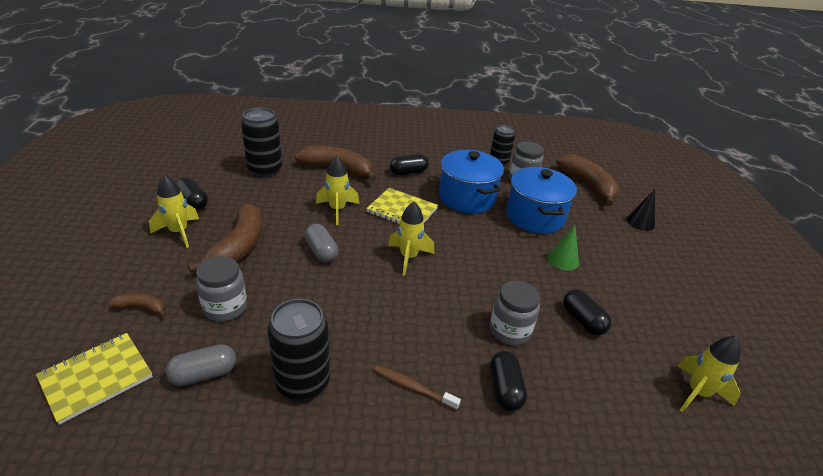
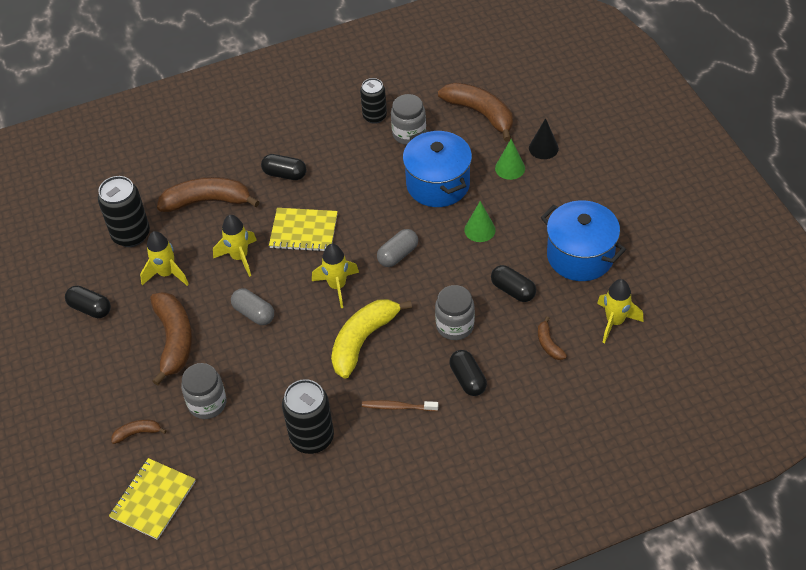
camera: 15 degrees left, 15 degrees up
(179, 232) = (106, 348): yellow rocket -> yellow rocket (167, 274)
(204, 374) = (232, 463): grey capsule -> grey capsule (398, 255)
(408, 172) = (285, 174): black capsule -> black capsule turned 60 degrees clockwise
(409, 309) = (363, 340): none -> yellow banana
(467, 198) = (361, 186): blue pot -> blue pot (580, 256)
(605, 226) = (510, 168): none -> green cone
(611, 387) = (548, 344): none -> brown banana

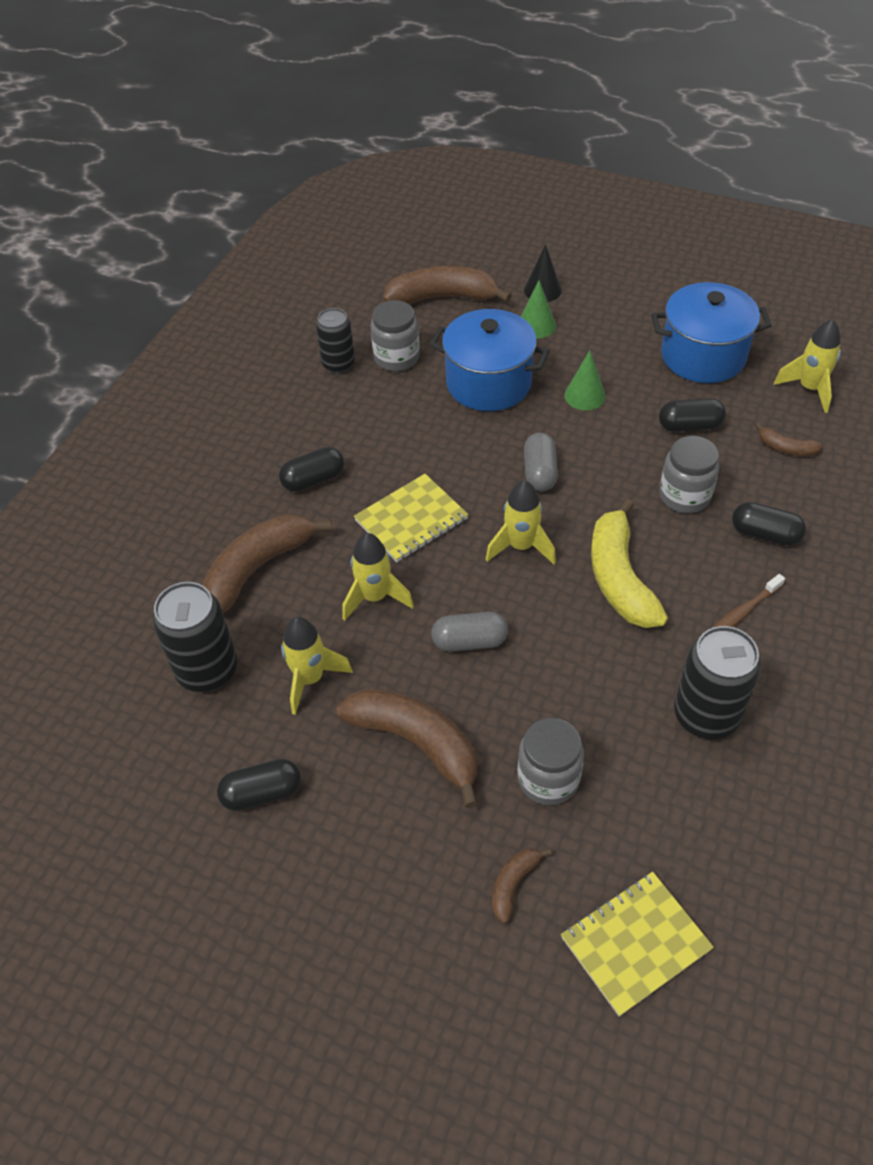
camera: 45 degrees left, 0 degrees up
(153, 500) = (635, 943): yellow notebook -> yellow notebook turned 75 degrees clockwise

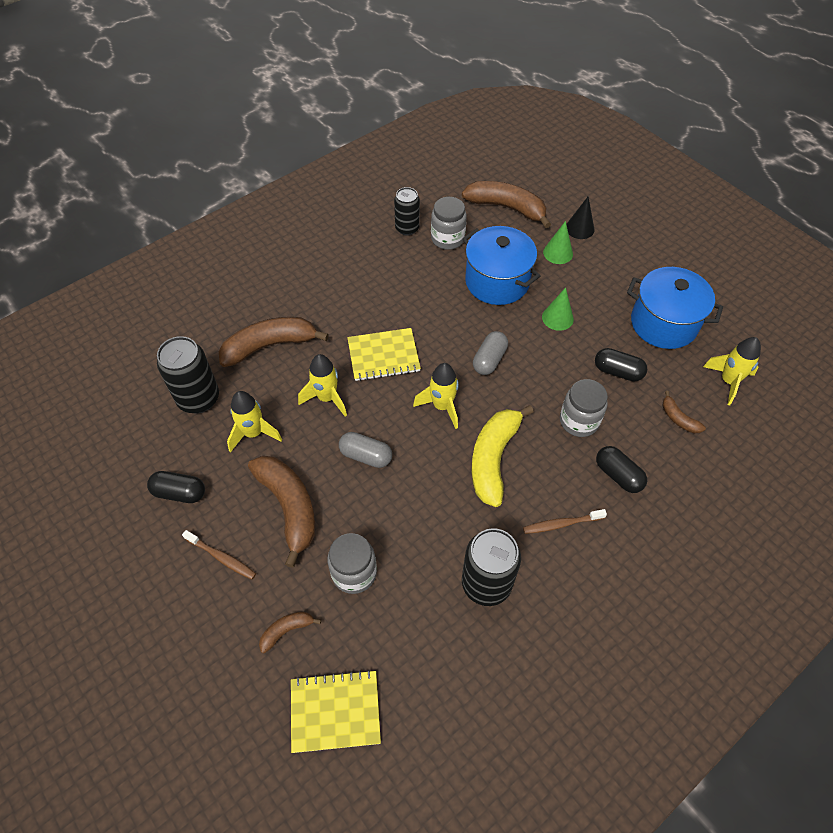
camera: 25 degrees right, 5 degrees up
(313, 480) = (340, 301): black capsule -> none
(372, 842) = (221, 557): none -> brown toothbrush

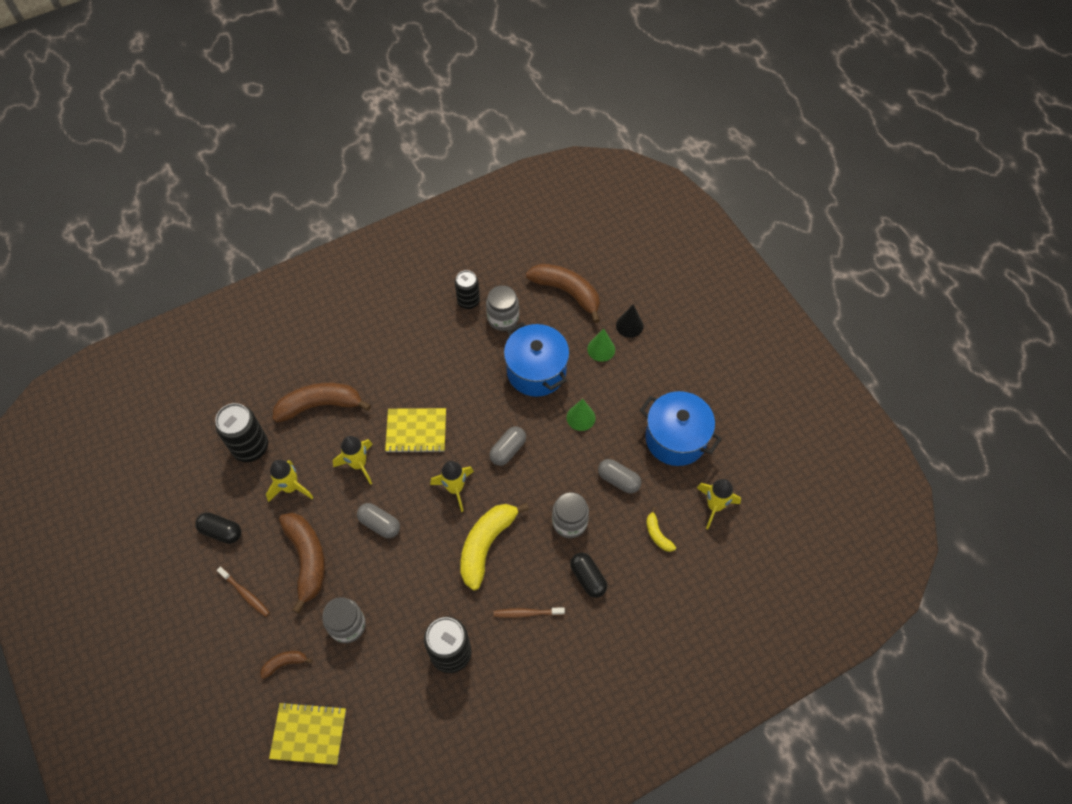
camera: 10 degrees right, 5 degrees up
(618, 371) = (618, 480): black capsule -> grey capsule
(678, 419) = (657, 534): brown banana -> yellow banana

